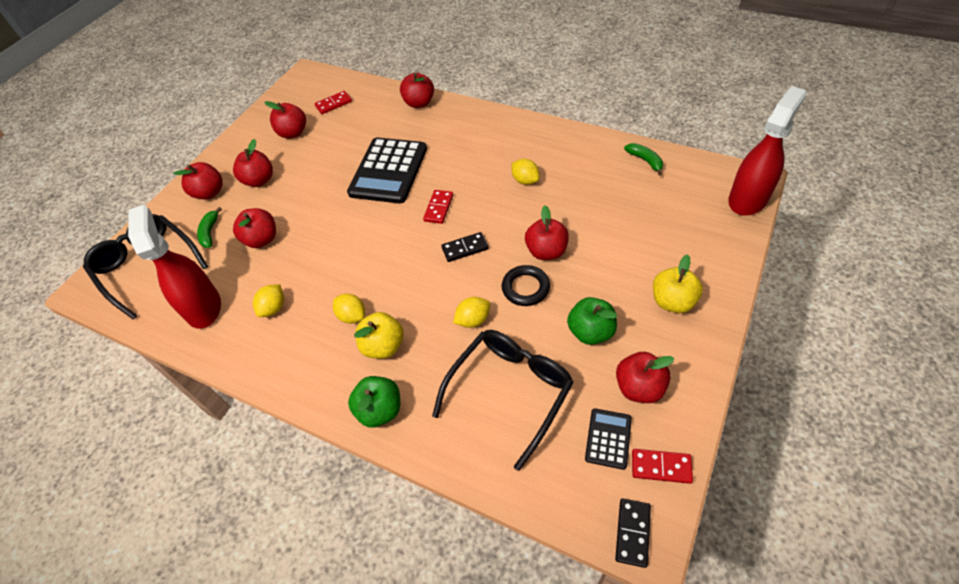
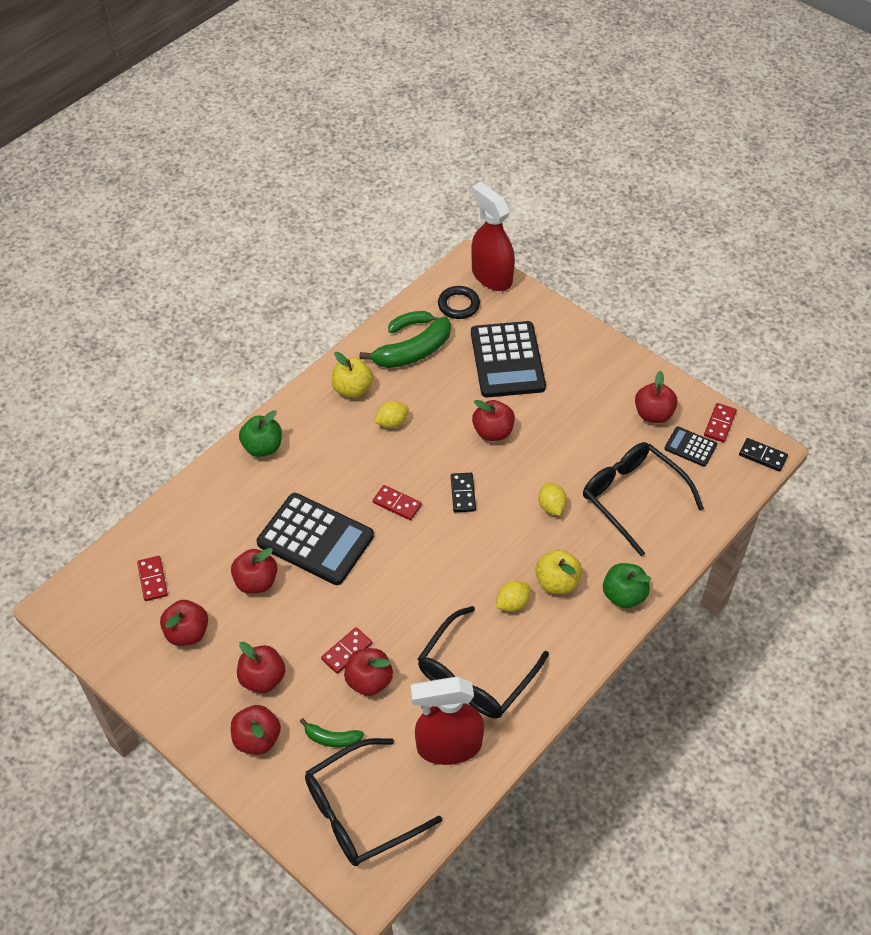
camera: 80 degrees left, 0 degrees up
(273, 308) = (476, 674): yellow lemon -> black glasses
(287, 219) = (346, 651): none -> red domino
(419, 103) = (207, 488): red apple -> red apple (256, 582)
(525, 288) = (529, 459): black ring -> black ring (458, 305)
(590, 332) = (592, 427): green apple -> green apple (263, 447)
(612, 172) = (413, 353): none -> green banana
(643, 239) = (507, 360): none -> black calculator
(672, 301) = (581, 365): yellow apple -> yellow apple (352, 389)

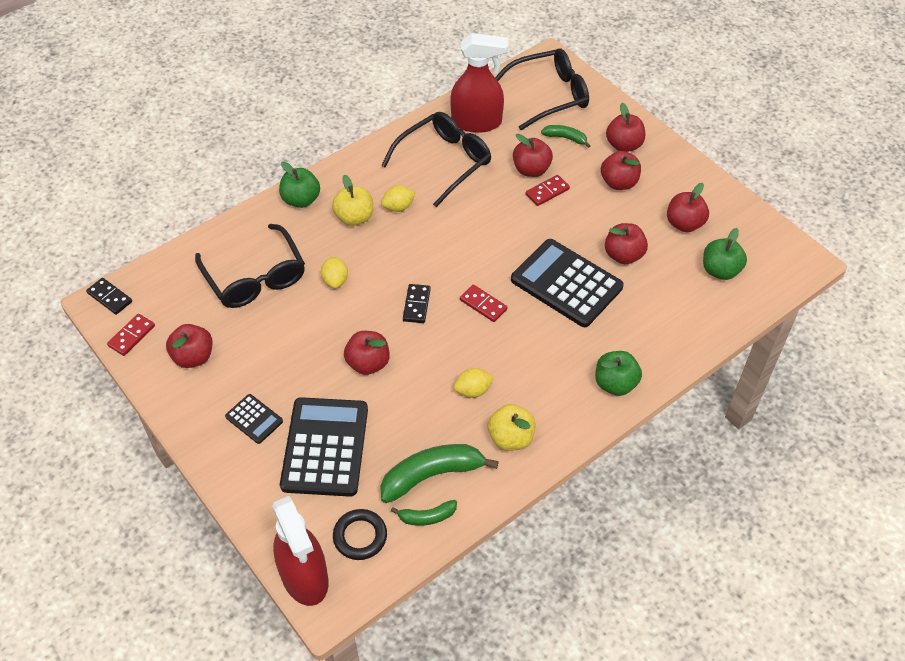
camera: 170 degrees left, 0 degrees up
(152, 579) = (720, 270): red domino -> green apple
(690, 447) = (174, 317): black calculator -> black calculator (254, 419)

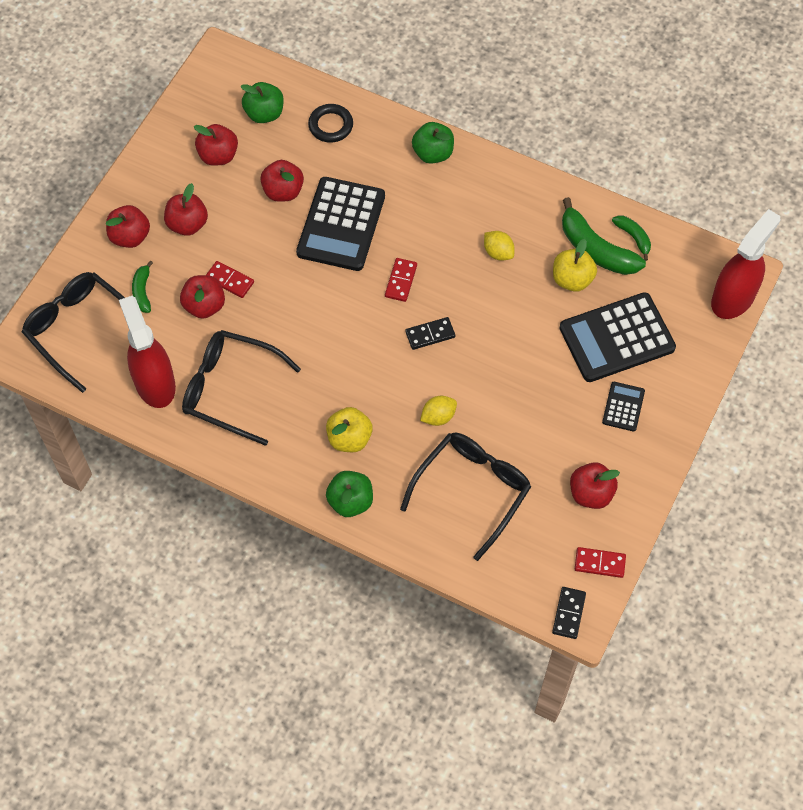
camera: 115 degrees left, 10 degrees up
(360, 536) = (678, 275): black ring -> black ring (330, 125)
(368, 363) = (516, 345): red apple -> none
(398, 207) = (315, 404): yellow lemon -> none
(510, 438) = (529, 208): yellow apple -> yellow apple (572, 279)

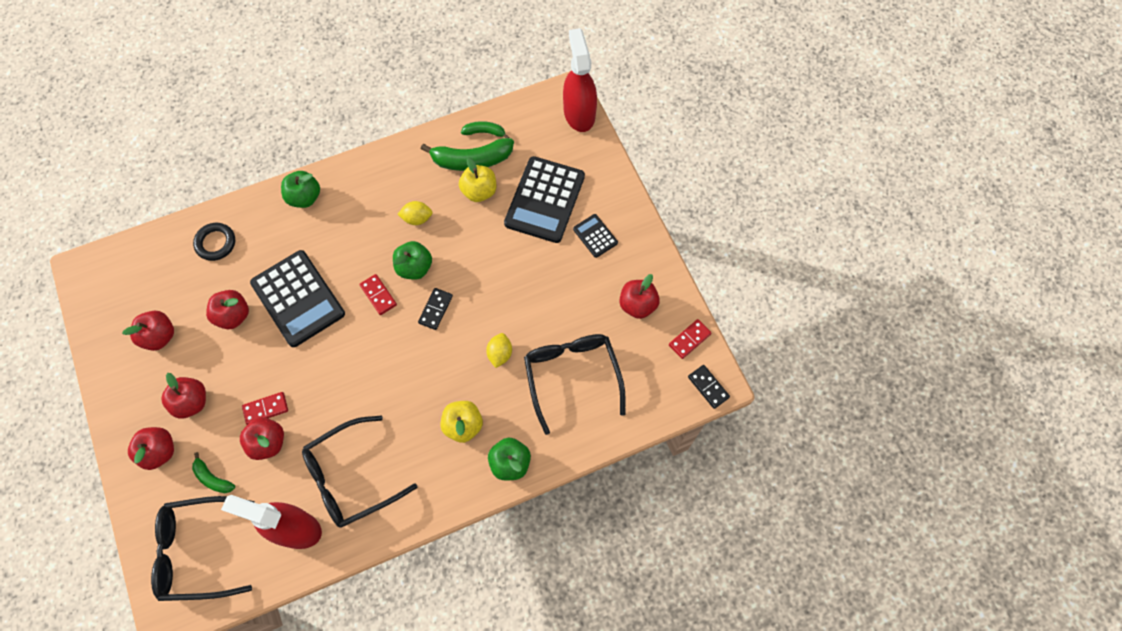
camera: 50 degrees left, 5 degrees up
(264, 113) = (160, 278): green apple -> green apple (414, 267)

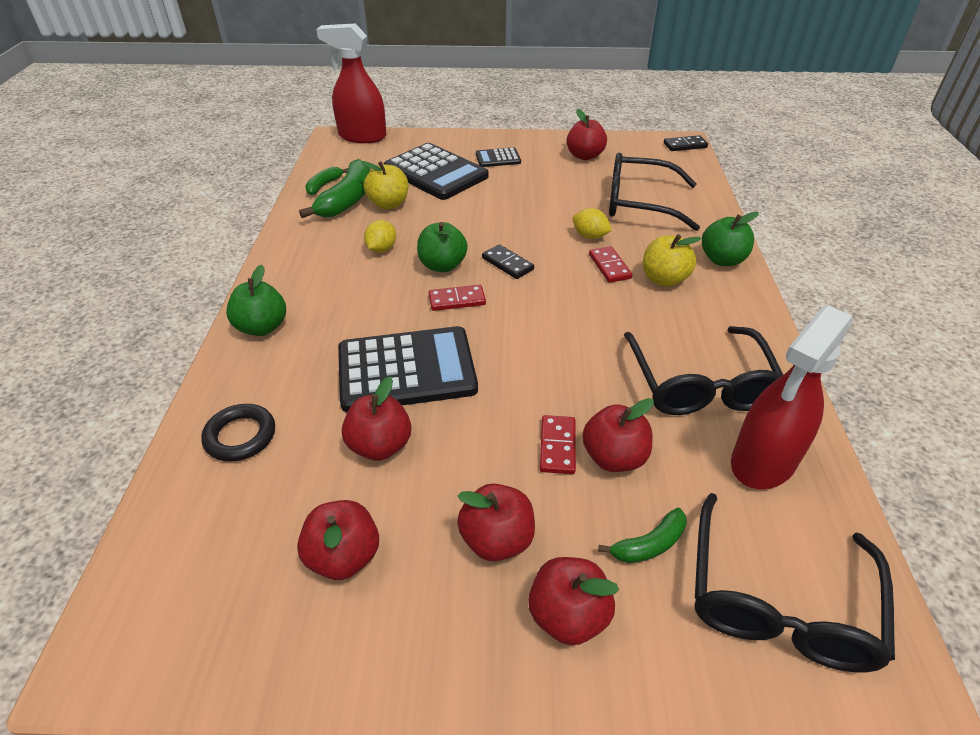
camera: 65 degrees left, 25 degrees down
(689, 339) = (634, 142): red domino -> red domino (609, 266)

